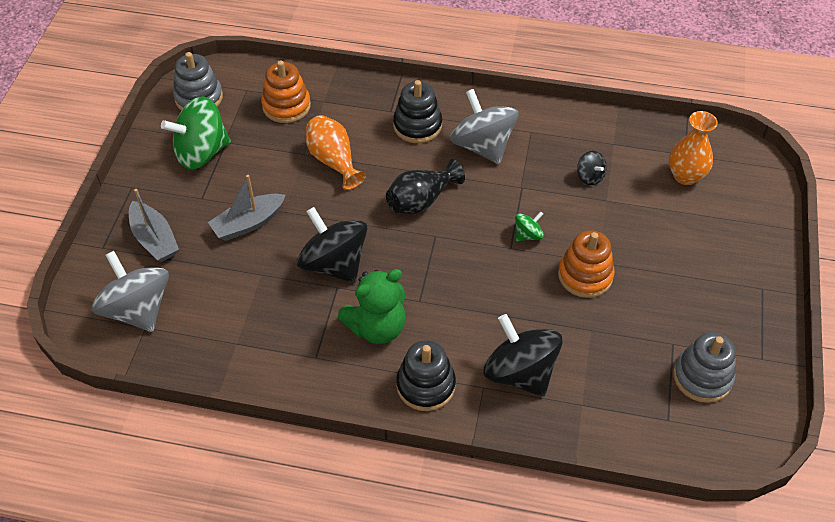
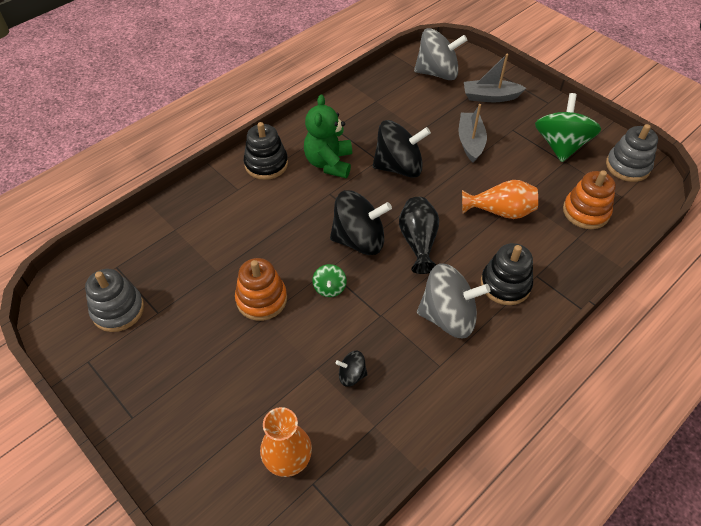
camera: 125 degrees right, 0 degrees up
(520, 373) = (228, 212): black spinning top -> black spinning top (359, 240)

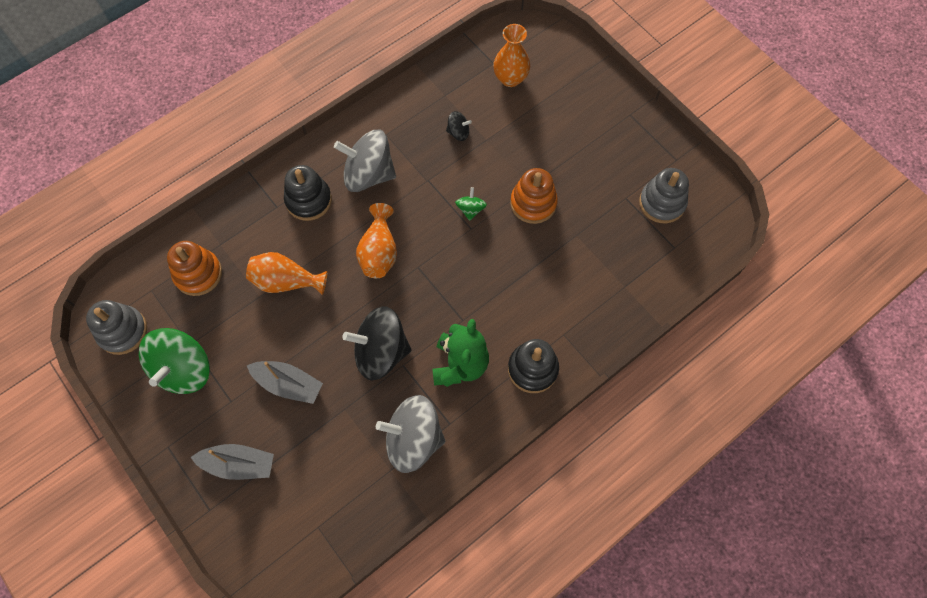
camera: 175 degrees left, 15 degrees up
(359, 240) = (437, 259): black spinning top -> none
(418, 242) = (379, 252): black vase -> orange vase
(437, 73) = (296, 522): grey spinning top -> grey spinning top (413, 439)
(470, 142) = (288, 384): grey boat -> grey boat turned 75 degrees counterclockwise

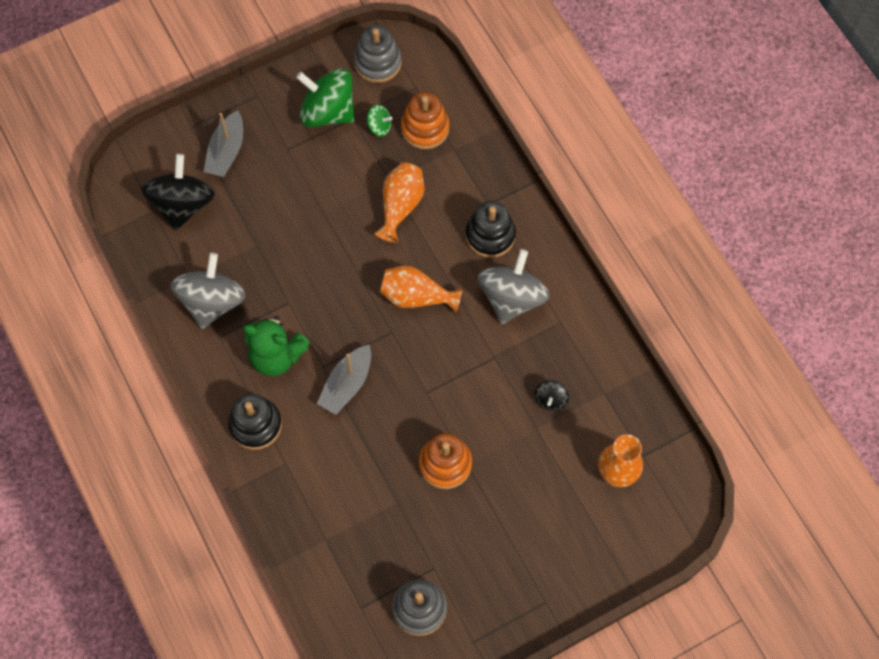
camera: 100 degrees right, 0 degrees up
(288, 384) = (292, 199): grey boat -> grey boat (347, 384)
(381, 352) = (306, 284): black spinning top -> black spinning top (182, 204)
(470, 209) = (449, 396): green spinning top -> green spinning top (379, 126)

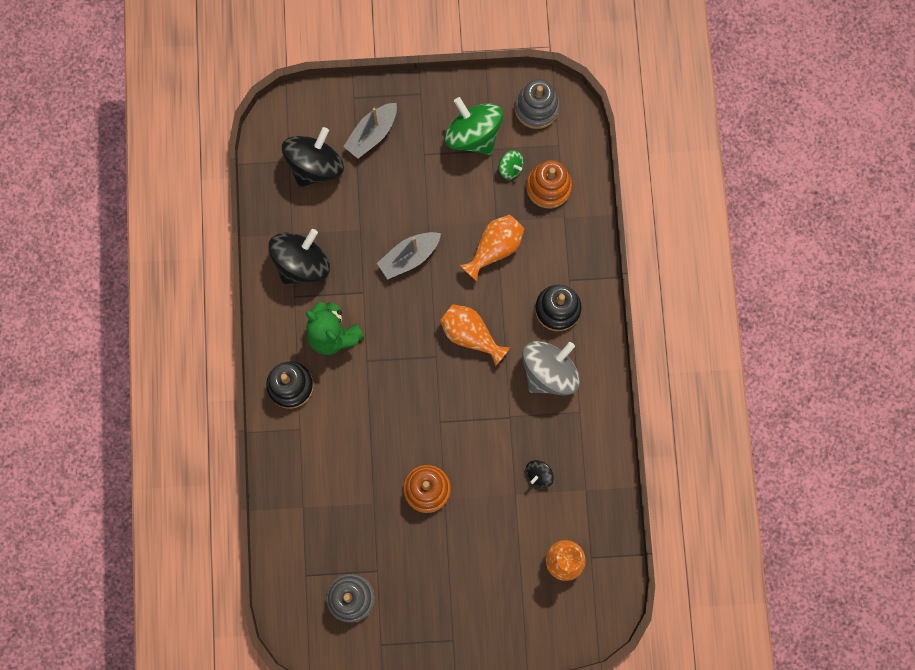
camera: 25 degrees right, 10 degrees up
(212, 302) = (302, 263): grey spinning top -> black spinning top
(347, 384) = (378, 385): grey boat -> grey boat (409, 257)

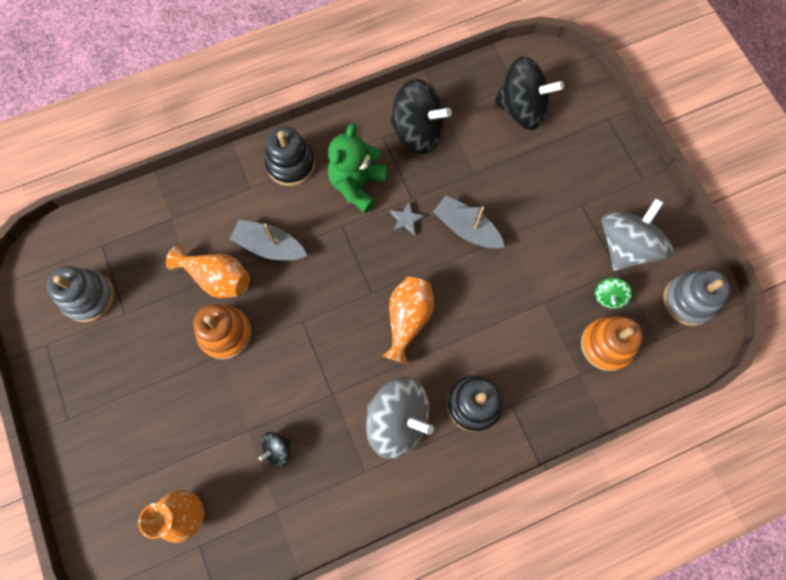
camera: 70 degrees right, 5 degrees down
(372, 134) = (579, 149): grey boat -> grey boat (269, 246)
(382, 304) = (406, 220): none -> grey star
(473, 135) = (626, 246): green spinning top -> grey spinning top
(495, 248) = (512, 311): orange vase -> orange vase (217, 278)
(538, 475) = (277, 449): black spinning top -> black spinning top turned 60 degrees counterclockwise

